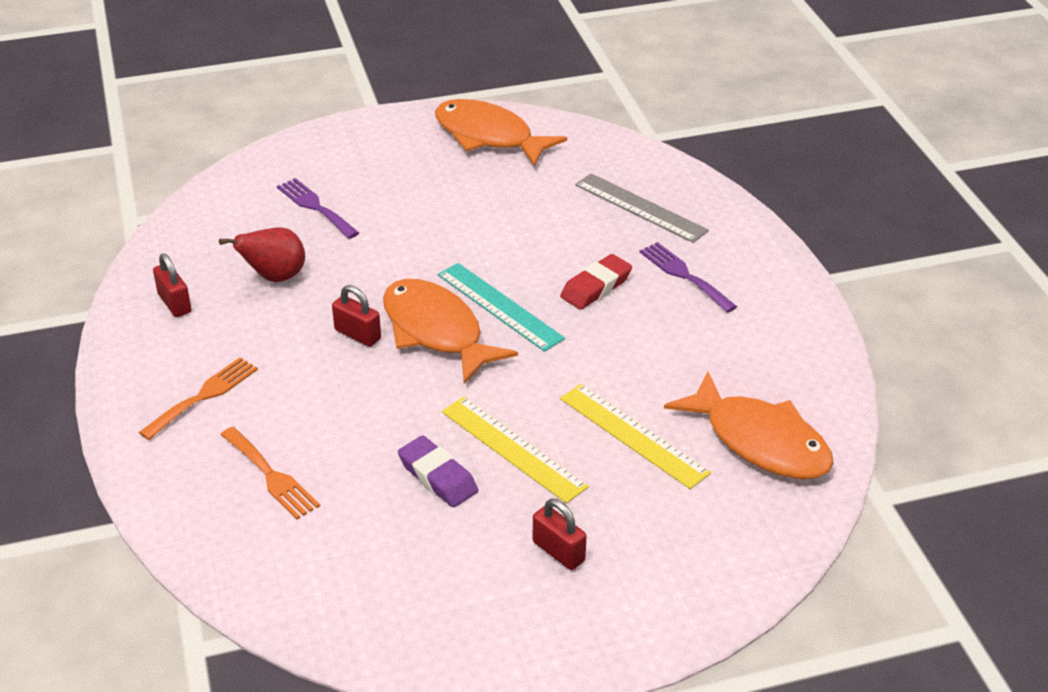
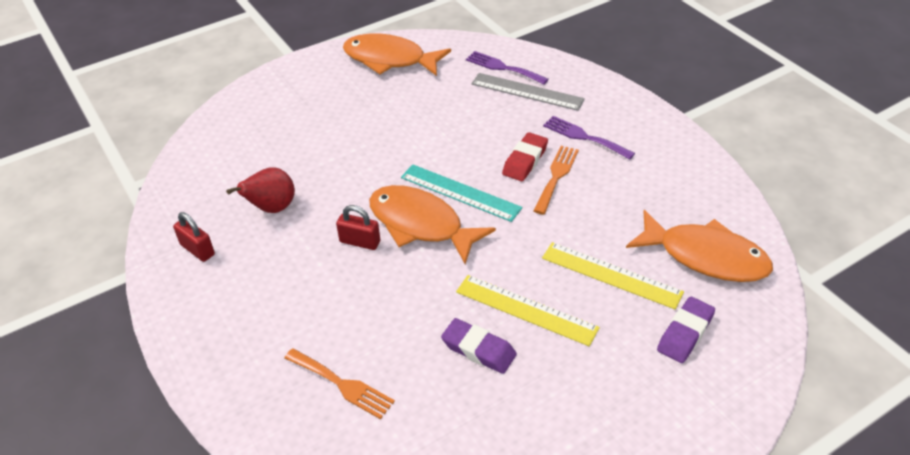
camera: 15 degrees left, 5 degrees up
(203, 396) = (255, 326): orange fork -> orange fork (556, 176)
(315, 207) = (280, 142): purple fork -> purple fork (503, 68)
(558, 551) = (603, 390): red padlock -> none
(687, 517) = (685, 333): none -> purple eraser

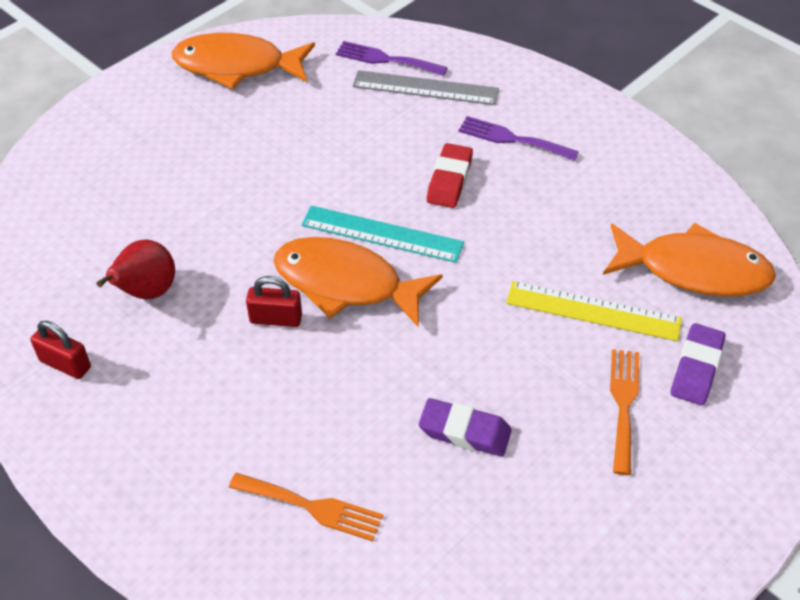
camera: 15 degrees left, 5 degrees up
(526, 309) = (506, 371): yellow ruler -> none
(556, 176) = (493, 195): orange fork -> orange fork (623, 404)

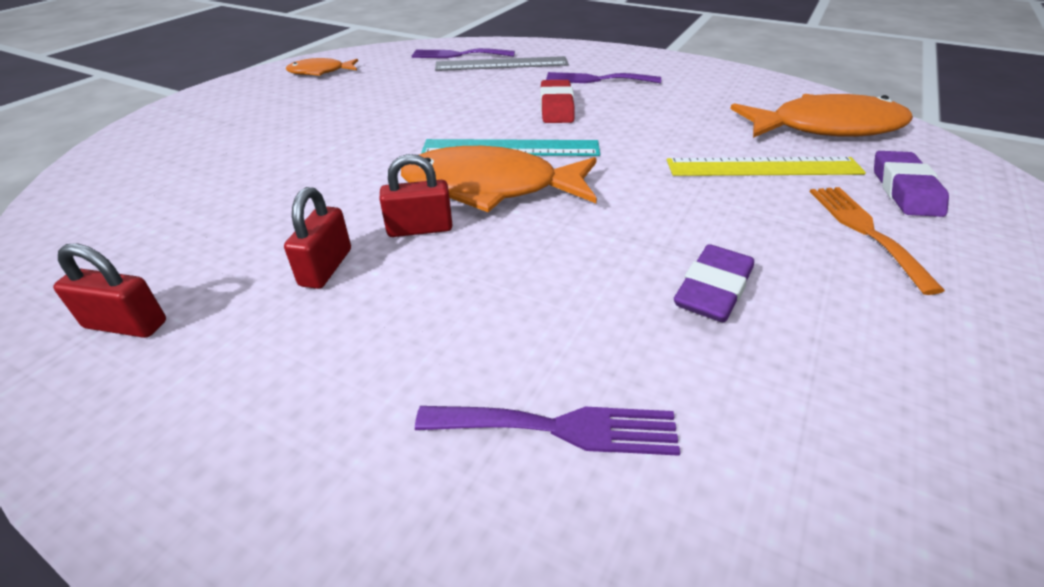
camera: 15 degrees left, 10 degrees down
(146, 292) = (245, 232): red pear -> none
(199, 343) = (326, 267): none -> red padlock
(237, 66) = (320, 72): orange fish -> orange fish, size x0.52
(312, 507) = (559, 428): orange fork -> purple fork
(464, 432) = (713, 290): purple eraser -> purple eraser turned 60 degrees counterclockwise

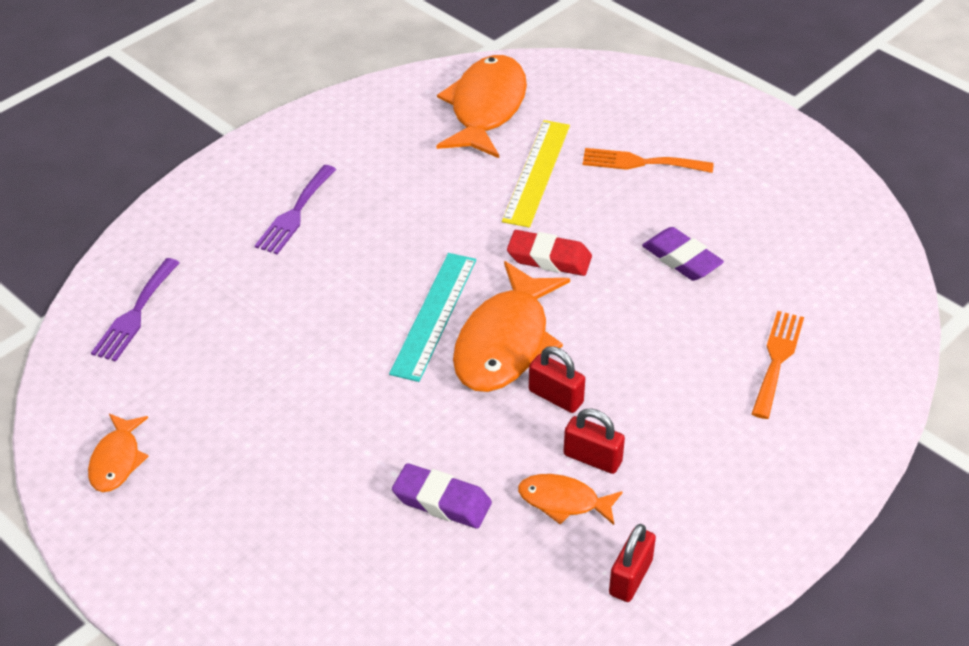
camera: 75 degrees left, 5 degrees up
(259, 257) = (563, 501): none -> orange fish
(420, 229) = (555, 397): red padlock -> red padlock turned 60 degrees counterclockwise
(501, 64) = (197, 280): grey ruler -> none
(556, 108) = (355, 262): red eraser -> red eraser (549, 258)
(559, 428) = (777, 359): purple fork -> orange fork
(904, 190) = (598, 118): purple eraser -> purple eraser (442, 501)

